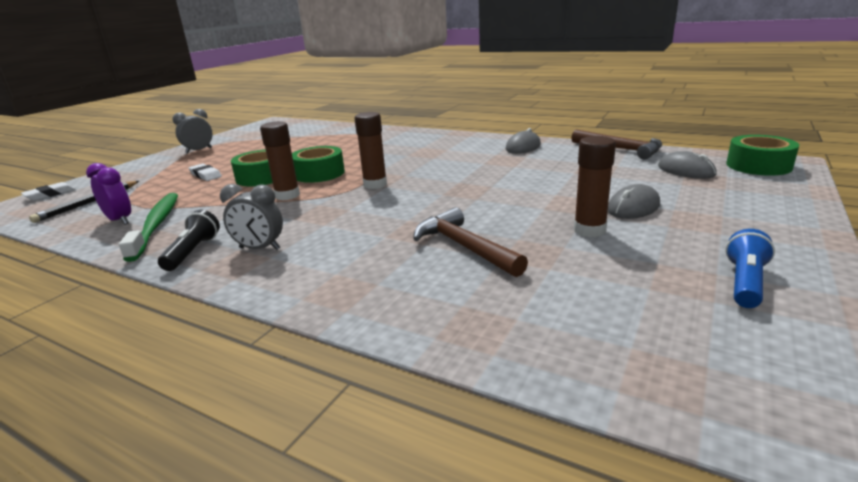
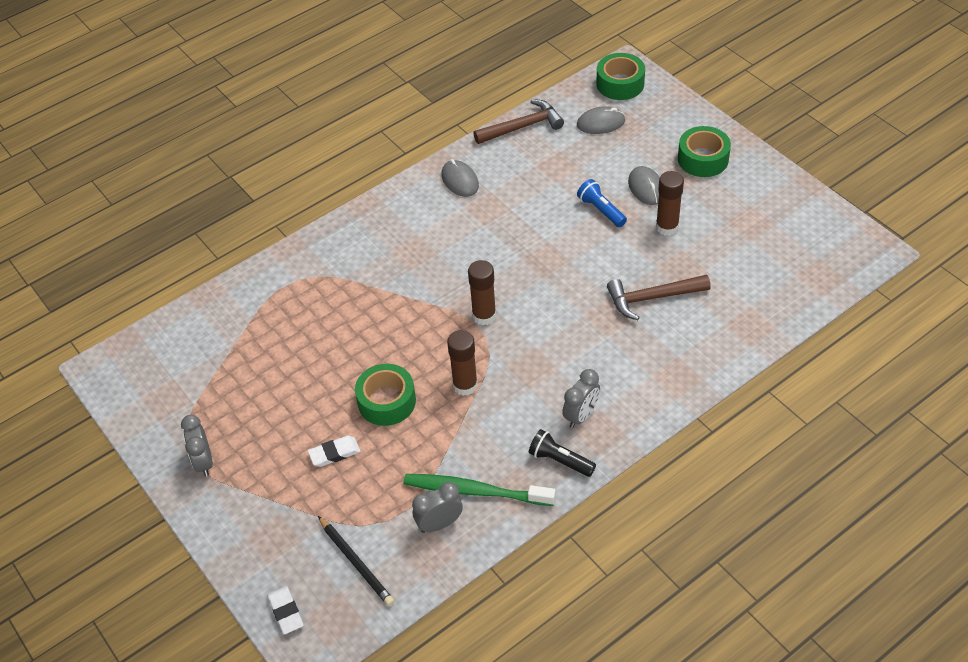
camera: 65 degrees left, 25 degrees up
(120, 220) = (439, 524): purple clock -> grey clock
(319, 173) = (414, 351): green tape -> green tape (703, 159)
(744, 283) = (765, 202): blue flashlight -> blue flashlight (601, 210)

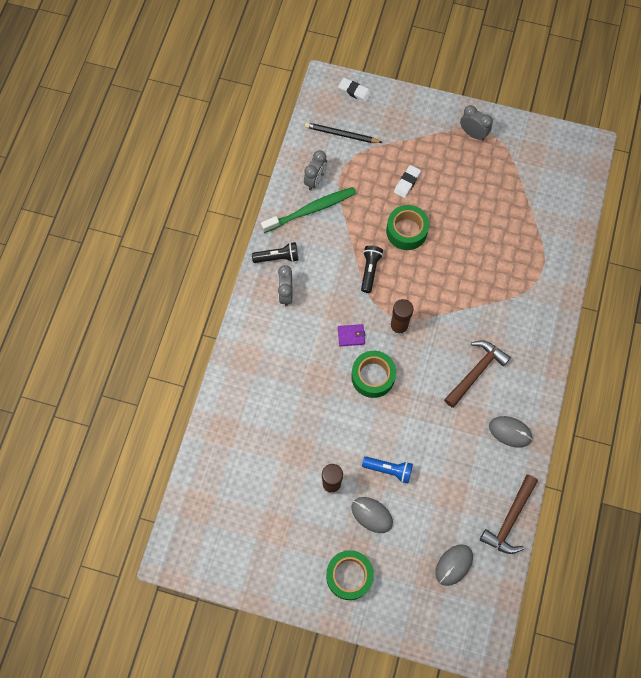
camera: 140 degrees right, 20 degrees up
(465, 385) = (370, 270): brown glue stick -> black flashlight
(542, 335) = (351, 336): none -> purple wallet
(620, 84) = (472, 625): green tape -> green tape (373, 376)
(652, 298) = (301, 412): brown hammer -> brown hammer (476, 372)

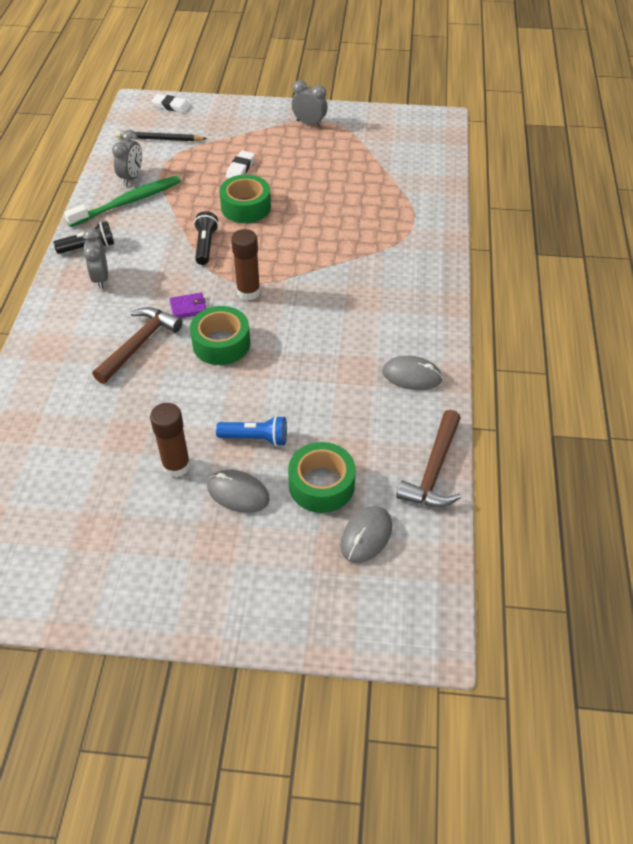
camera: 10 degrees left, 20 degrees down
(349, 576) = (213, 574): green tape -> green tape (321, 485)
(476, 372) = (354, 322): brown hammer -> brown hammer (139, 344)

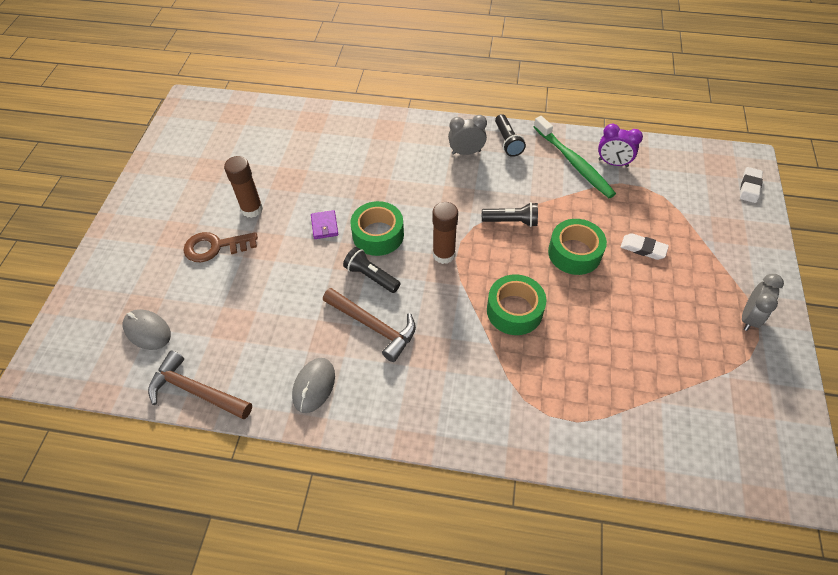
camera: 95 degrees right, 5 degrees up
(131, 178) = (613, 163): grey clock -> purple clock
(139, 344) = (384, 181): brown hammer -> brown hammer (373, 326)
(159, 139) = (683, 180): black pencil -> none
(188, 307) = (426, 211): purple wallet -> purple wallet (324, 226)
(238, 493) = (215, 247): grey mouse -> brown key
(255, 438) = (266, 258): blue flashlight -> none
(278, 345) = (371, 276): none -> black flashlight
(321, 485) = (206, 302): green tape -> green tape (514, 310)

